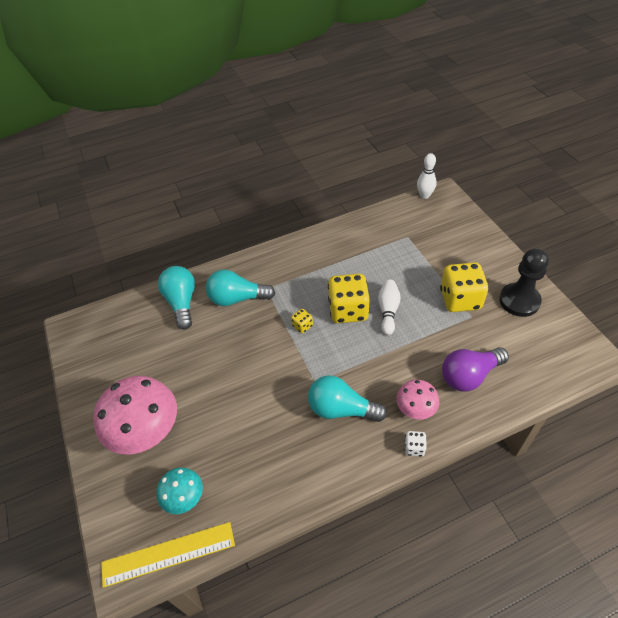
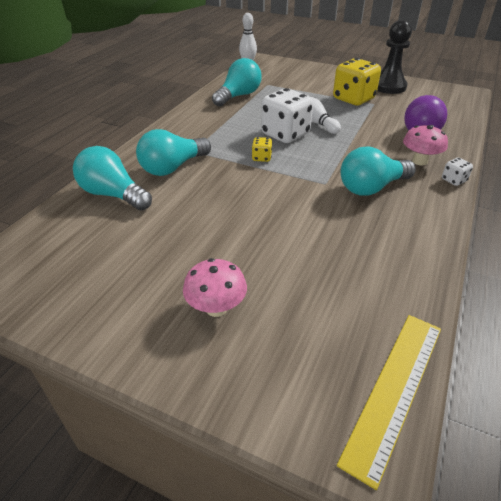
camera: 45 degrees left, 10 degrees down
(147, 432) = (216, 308): pink mushroom -> pink mushroom, size x0.53
(184, 498) = (338, 331): turquoise mushroom -> none
(348, 310) = (285, 134): yellow dice -> white dice
(366, 240) = (238, 96): none -> turquoise light bulb

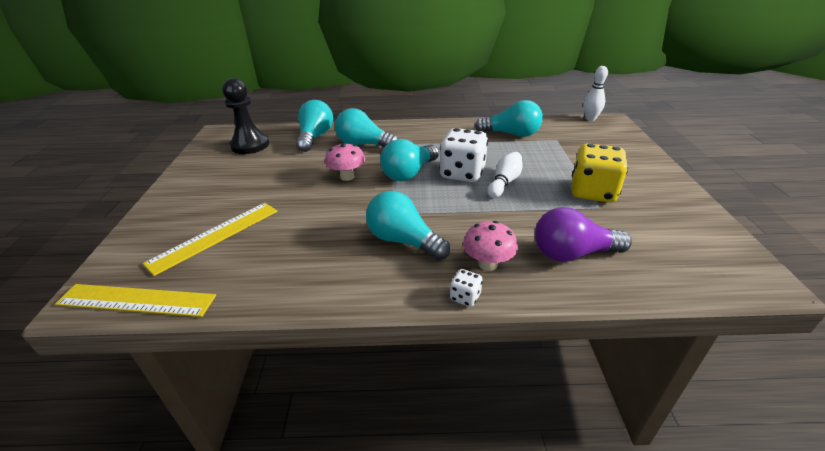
camera: 65 degrees right, 5 degrees down
(216, 308) = (209, 206): pink mushroom -> pink mushroom (347, 177)
(261, 158) = (409, 173): yellow dice -> turquoise light bulb
(292, 308) = (215, 236): none -> yellow ruler
(388, 86) = (668, 208): black pawn -> black pawn (250, 145)

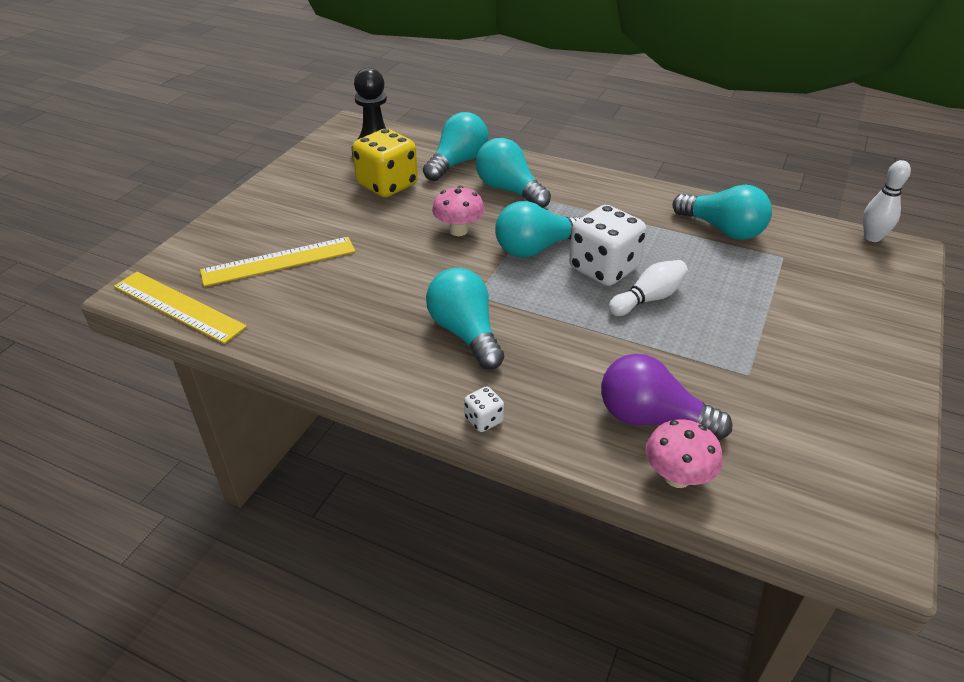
camera: 25 degrees right, 5 degrees up
(488, 264) = (539, 393): pink mushroom -> pink mushroom (677, 477)
(592, 192) = (759, 350): yellow dice -> yellow dice (387, 185)

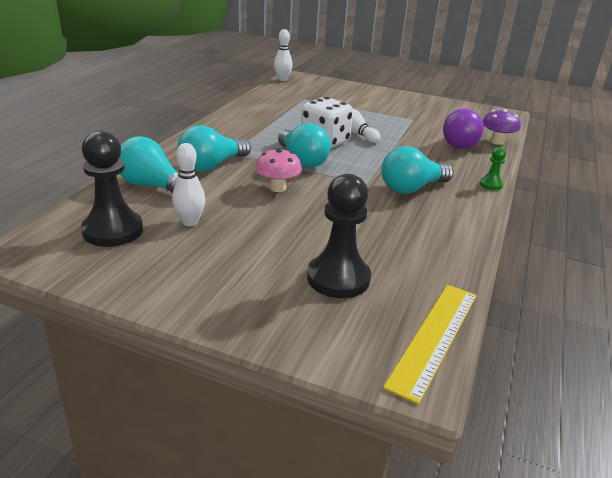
camera: 95 degrees left, 10 degrees down
(279, 261) = (338, 278): yellow ruler -> black pawn
(387, 185) = (190, 222): yellow dice -> white bowling pin
(484, 420) = (491, 185): white dice -> green pawn
(677, 477) = (496, 142): pink mushroom -> purple mushroom
(723, 229) = (274, 107): turquoise light bulb -> none

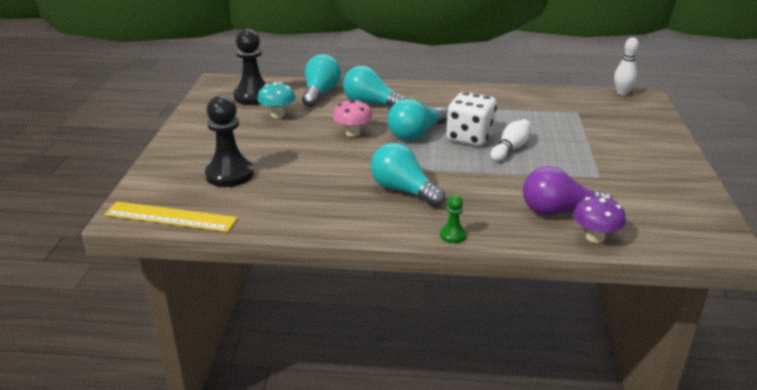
camera: 75 degrees right, 0 degrees up
(190, 222) = (277, 115): white bowling pin -> turquoise mushroom

